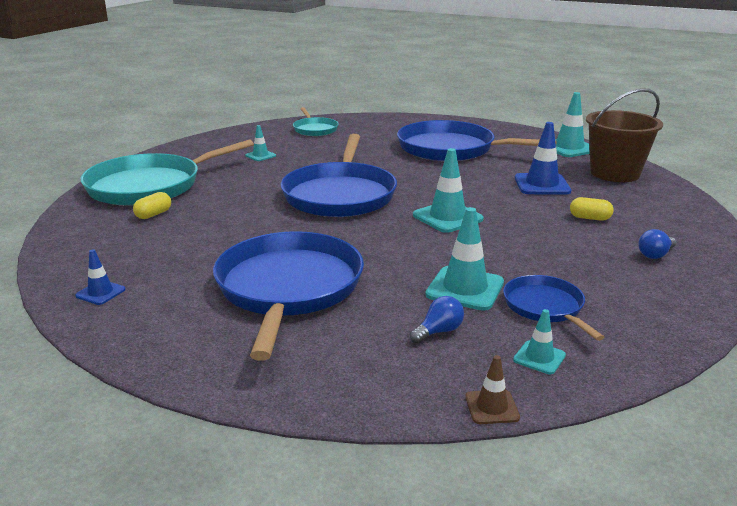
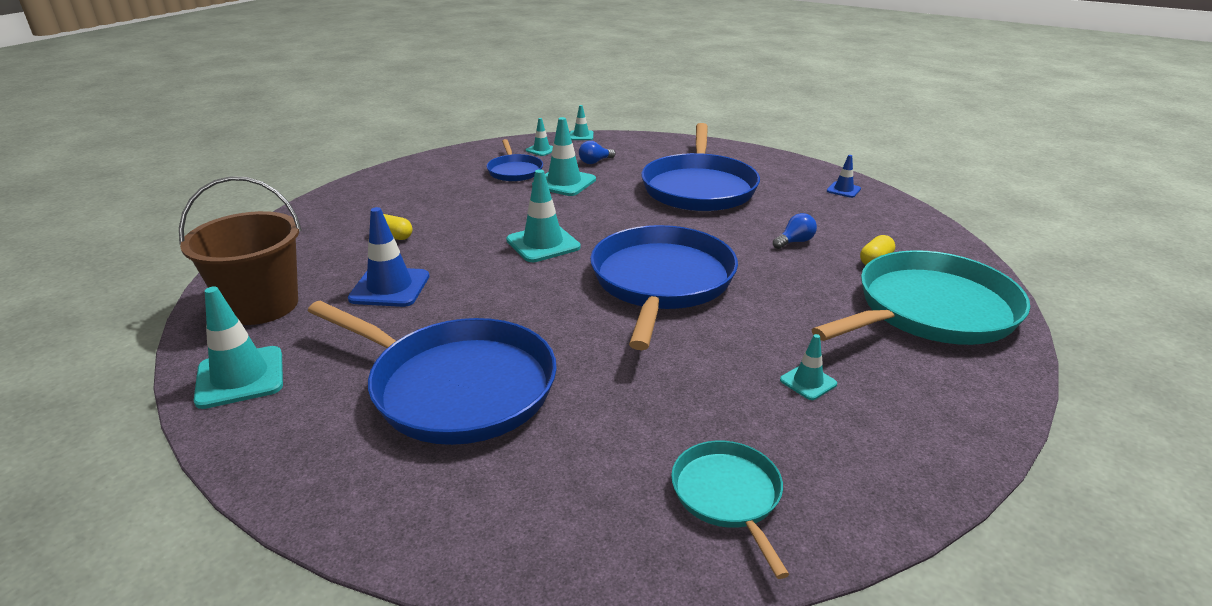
camera: 175 degrees left, 5 degrees up
(492, 407) = (581, 136): brown traffic cone -> turquoise traffic cone
(655, 255) = (384, 200): blue light bulb -> blue light bulb (794, 242)

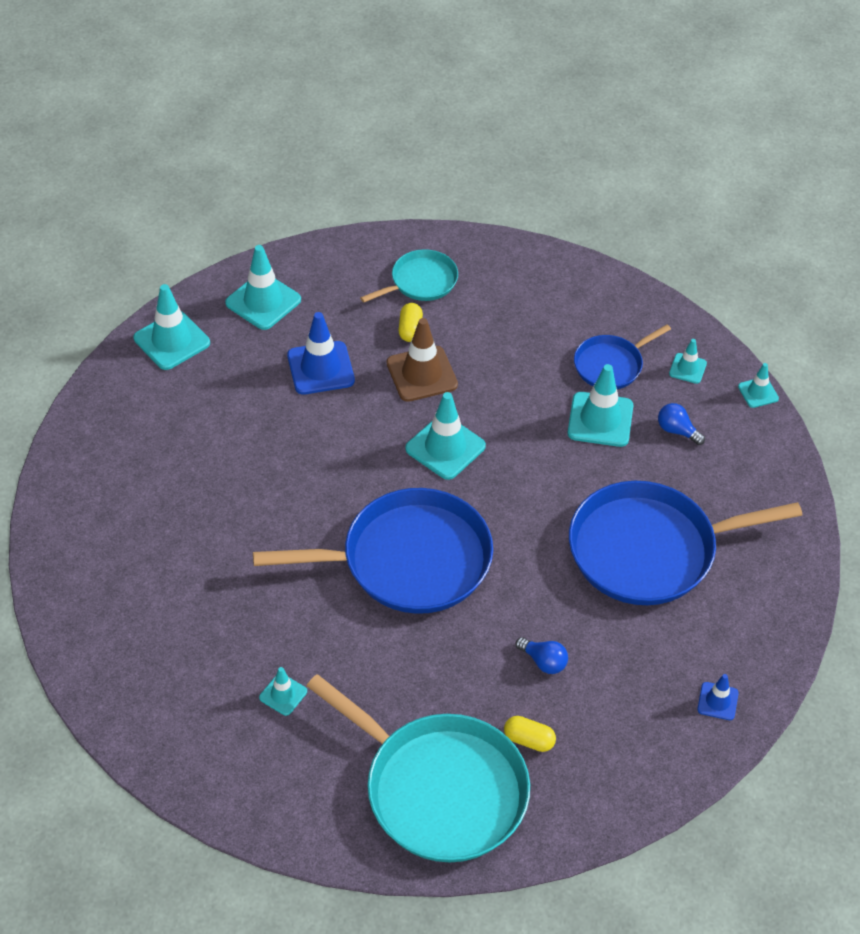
camera: 70 degrees right, 20 degrees up
(261, 305) = (263, 301): brown bucket -> turquoise traffic cone
(450, 240) = (422, 374): none -> brown traffic cone
(456, 386) = (202, 467): blue pan -> none
(728, 496) = (135, 658): turquoise pan -> turquoise pan (421, 281)

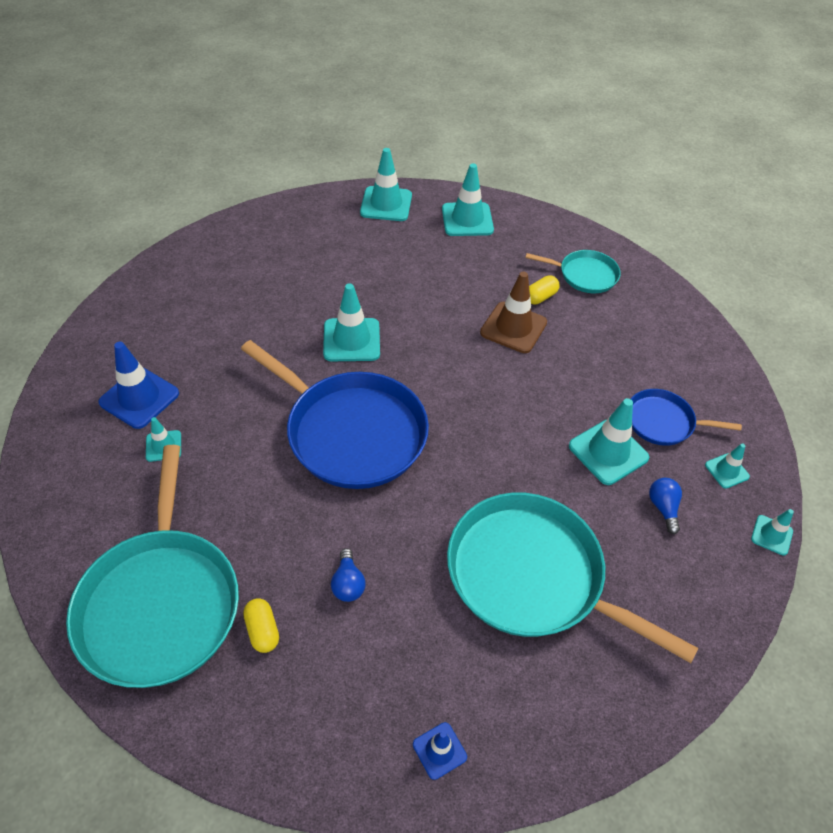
camera: 45 degrees right, 0 degrees up
(320, 368) = (452, 278): blue traffic cone -> blue traffic cone (139, 398)
(445, 447) = (470, 383): turquoise traffic cone -> turquoise traffic cone (351, 340)
(649, 550) = (532, 576): blue pan -> turquoise pan

